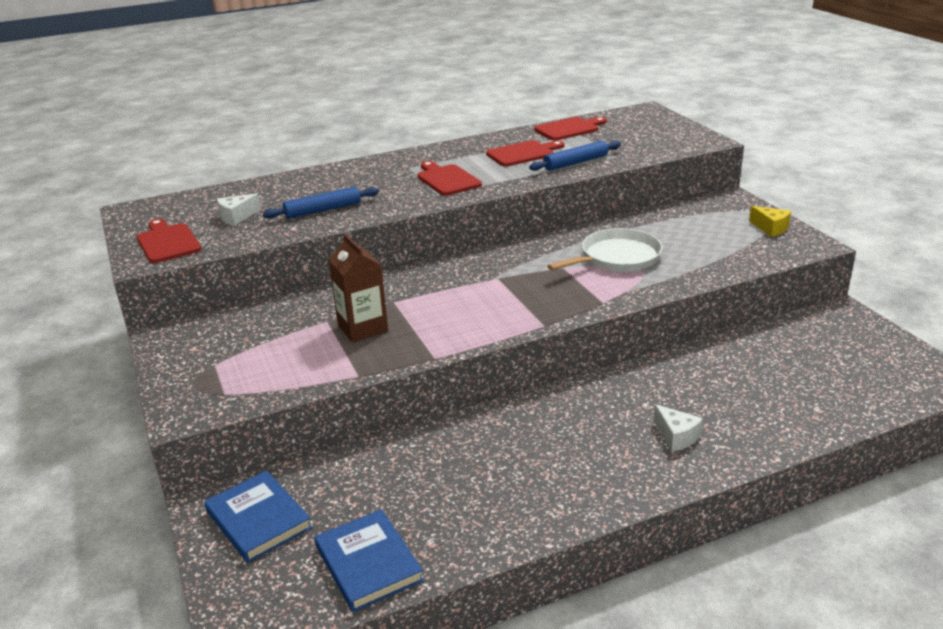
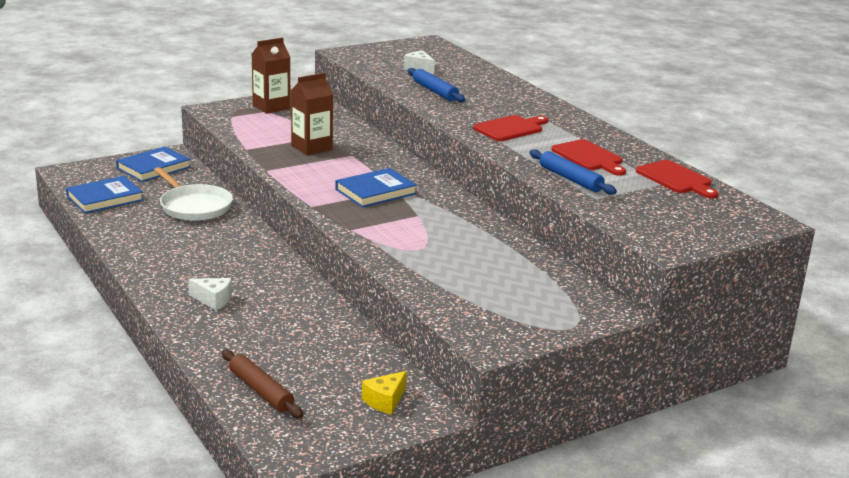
camera: 80 degrees right, 5 degrees down
(167, 242) = (374, 55): red cutting board -> none
(199, 361) = (271, 107): none -> brown carton
(501, 289) = (375, 191): none -> blue book
(617, 258) = (441, 239): white pan -> white pan (194, 206)
(676, 436) = (213, 300): white cheese -> white cheese turned 120 degrees counterclockwise
(770, 228) = (530, 325): yellow cheese -> yellow cheese (385, 401)
(852, 397) = (261, 391): none -> brown rolling pin

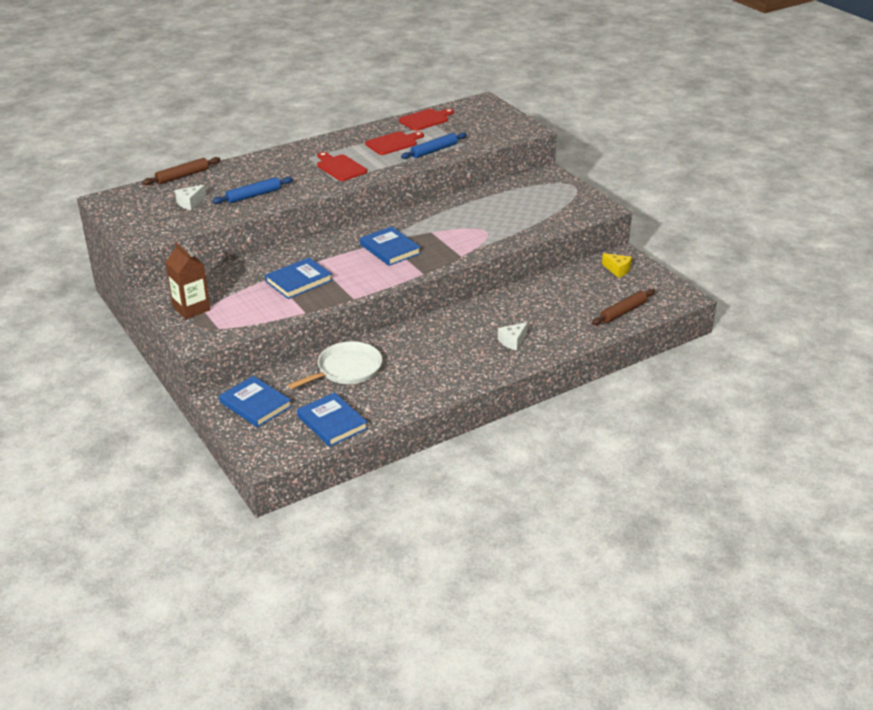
camera: 90 degrees left, 10 degrees up
(213, 300) = (512, 341): white cheese -> white cheese turned 150 degrees counterclockwise
(311, 147) = (299, 281): brown carton -> blue book
(481, 66) = (182, 176): none -> brown rolling pin

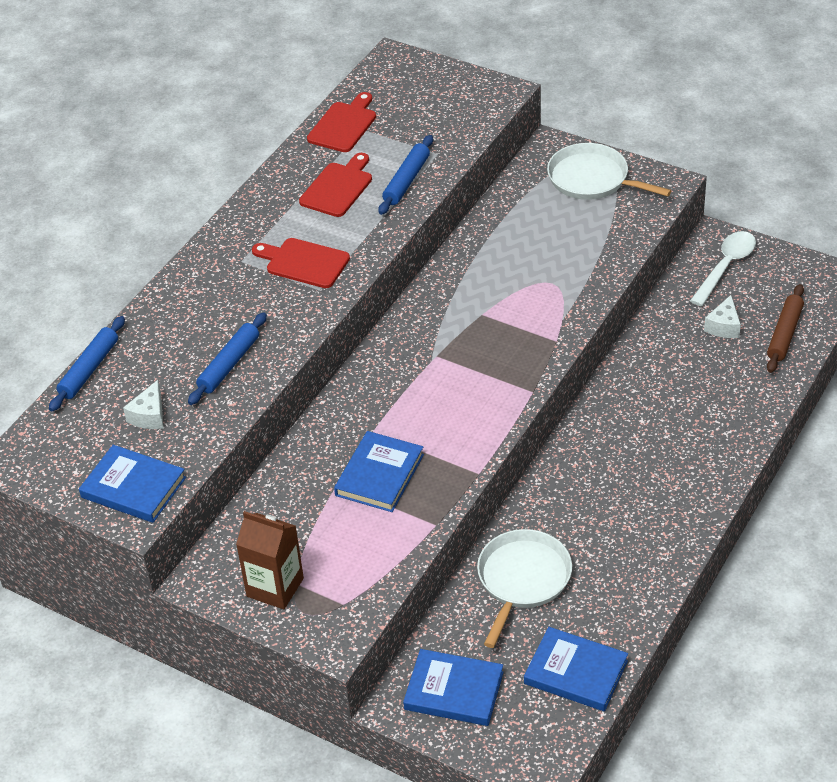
camera: 25 degrees left, 10 degrees up
(182, 176) = (89, 369): brown rolling pin -> blue rolling pin
(390, 249) = (453, 367): blue book -> blue book (133, 487)
(512, 341) = (690, 440): white cheese -> white cheese (723, 326)
(559, 194) = (592, 179): none -> white pan
(617, 270) = (726, 267): yellow cheese -> white spoon

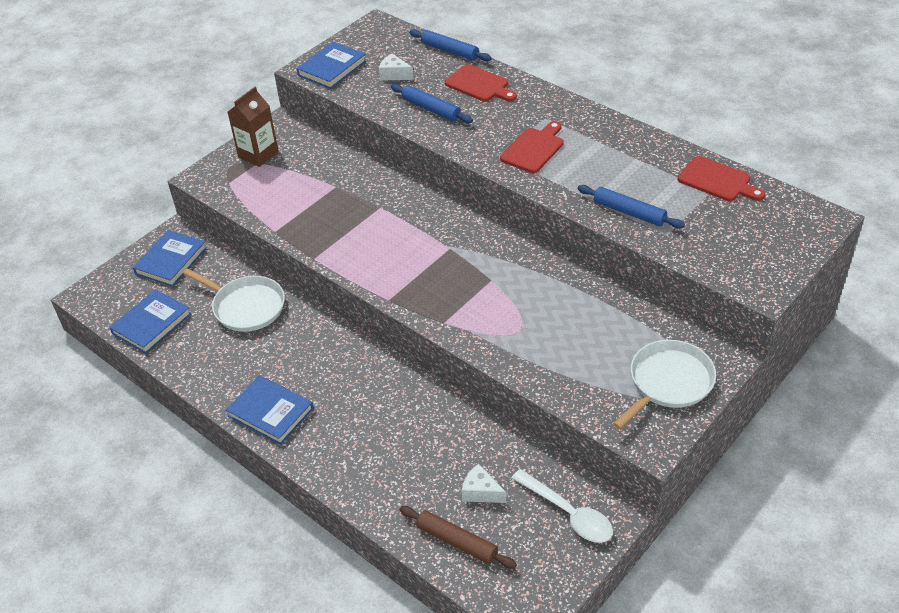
camera: 100 degrees right, 0 degrees up
(338, 187) = (627, 172): red cutting board -> red cutting board (479, 85)
(379, 475) = (335, 208): blue book -> blue book (270, 412)

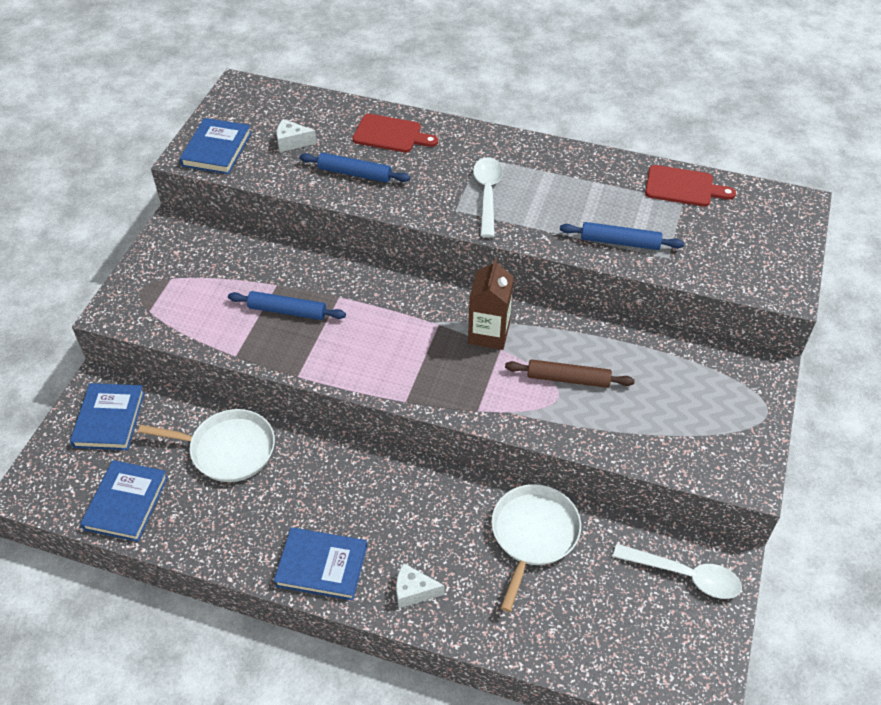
camera: 25 degrees left, 5 degrees up
(258, 154) = (166, 268): brown carton -> brown carton (489, 333)
(450, 51) = (337, 102): blue rolling pin -> blue rolling pin (287, 311)
(457, 541) = (594, 645): brown rolling pin -> brown rolling pin (568, 379)
(481, 492) = (589, 582): white cheese -> white cheese (414, 591)
(534, 148) = (487, 194): red cutting board -> white spoon
(668, 382) = (729, 410): white pan -> white pan (533, 535)

